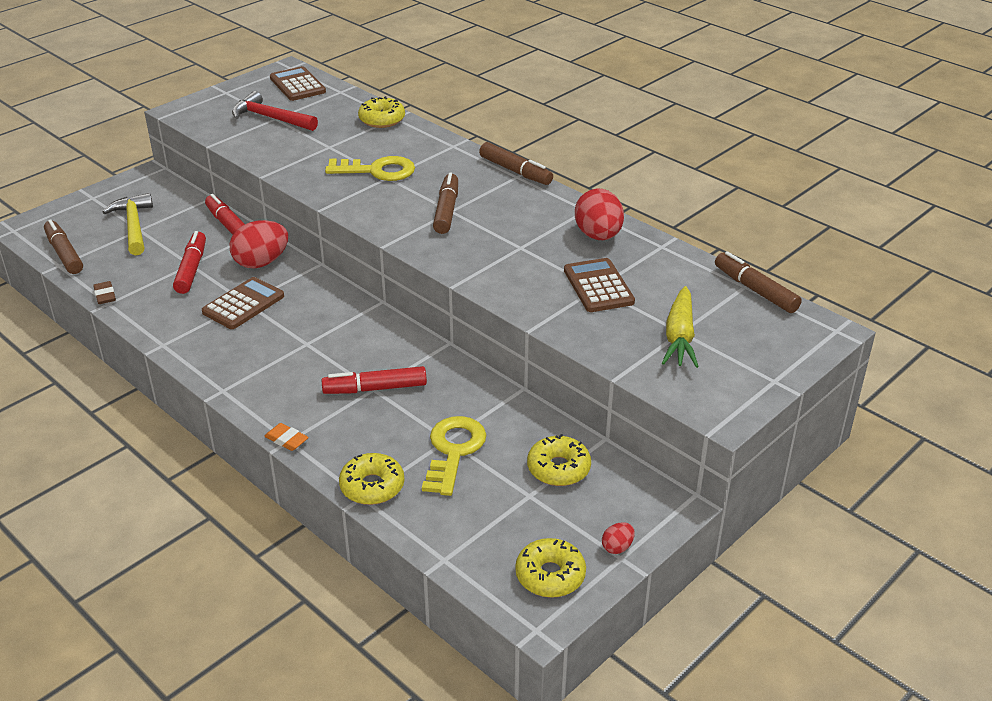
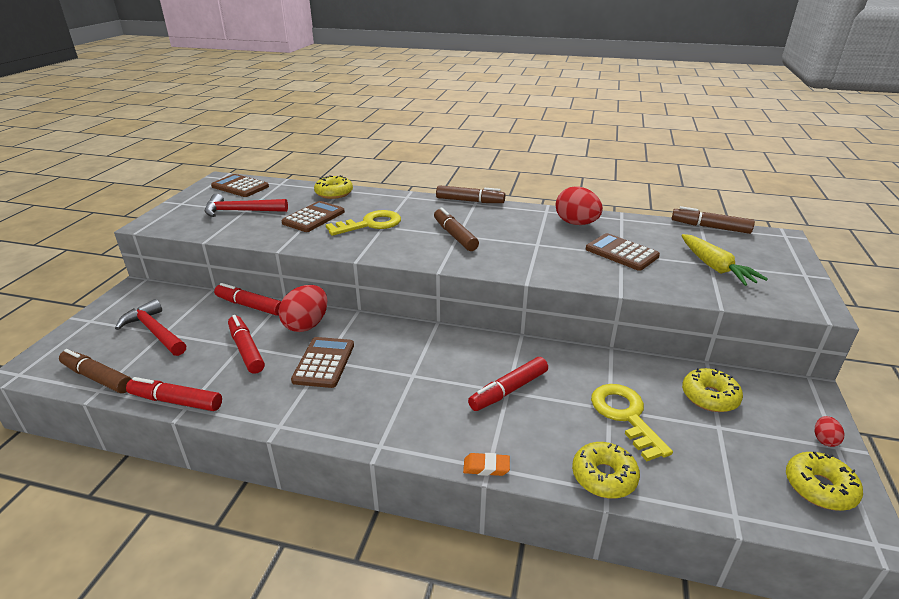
camera: 30 degrees left, 5 degrees down
(105, 295) = (176, 401): brown eraser -> red marker
(134, 226) = (155, 331): yellow hammer -> red hammer
(331, 146) = (314, 217): none -> brown calculator

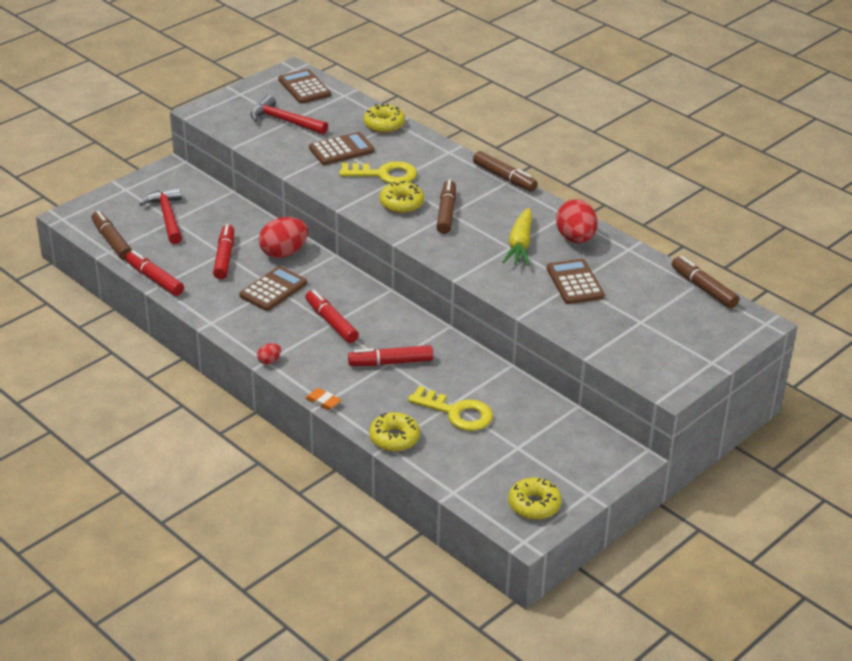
camera: 30 degrees right, 5 degrees up
(250, 306) = (251, 219): red marker -> red marker (331, 322)
(625, 416) = (457, 413): yellow key -> yellow key turned 105 degrees clockwise
(709, 397) = (540, 428): yellow donut -> yellow donut (401, 204)
(715, 267) = (639, 326): yellow carrot -> yellow carrot (520, 245)
(824, 440) = (585, 486): red egg -> red egg (269, 361)

